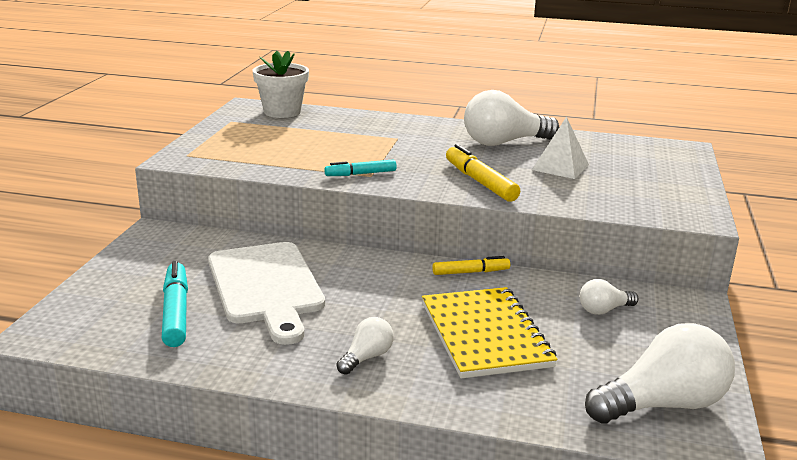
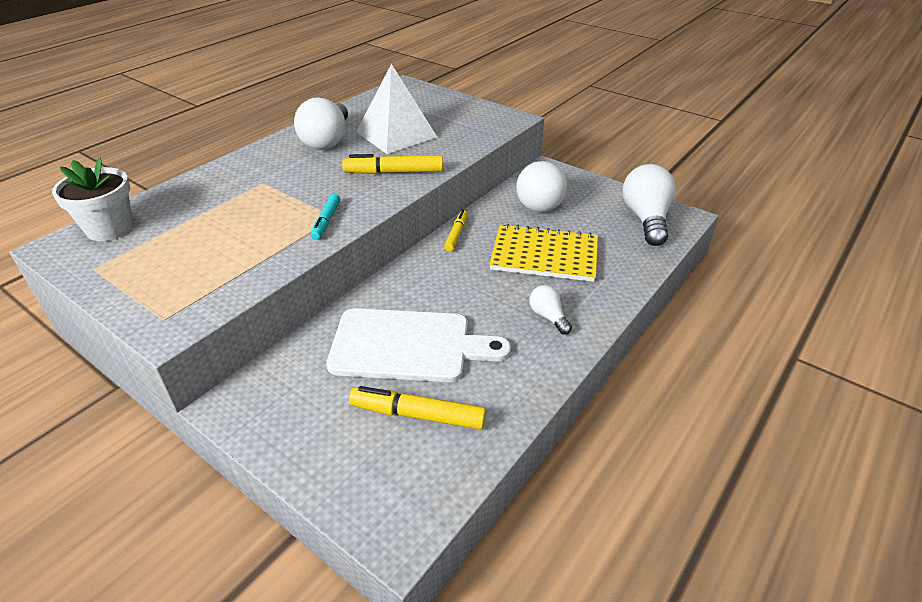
camera: 65 degrees left, 15 degrees up
(176, 312) = (417, 415): turquoise marker -> yellow marker
(560, 167) = (396, 134): white pyramid -> white pyramid, size x1.64
(604, 310) = (539, 201): white light bulb -> white light bulb, size x1.99

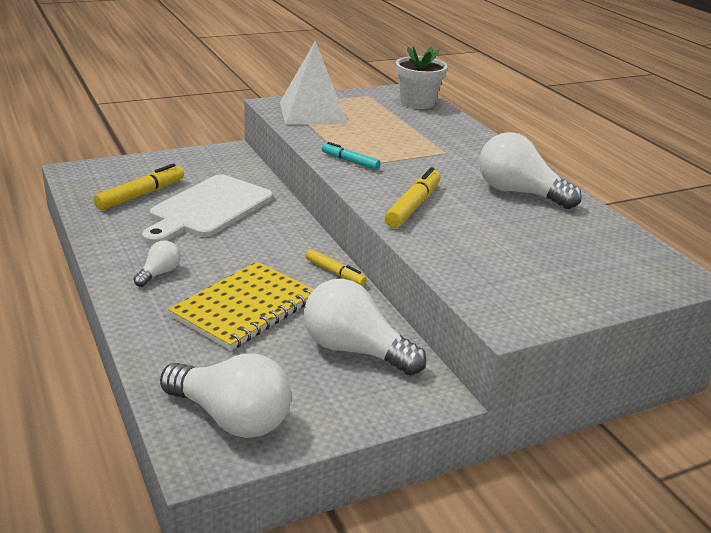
camera: 115 degrees right, 10 degrees down
(396, 134) = (509, 230): white pyramid -> white pyramid (313, 112)
(548, 317) = (159, 273): white light bulb -> white light bulb turned 60 degrees counterclockwise

